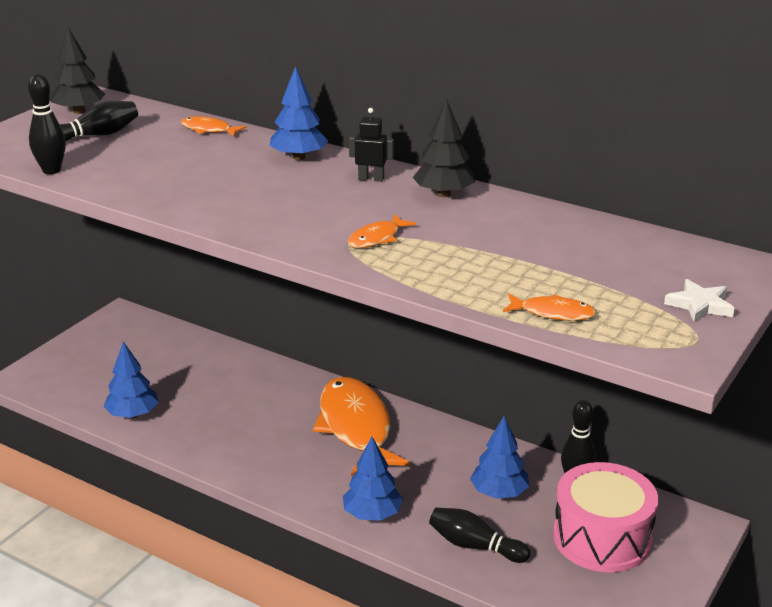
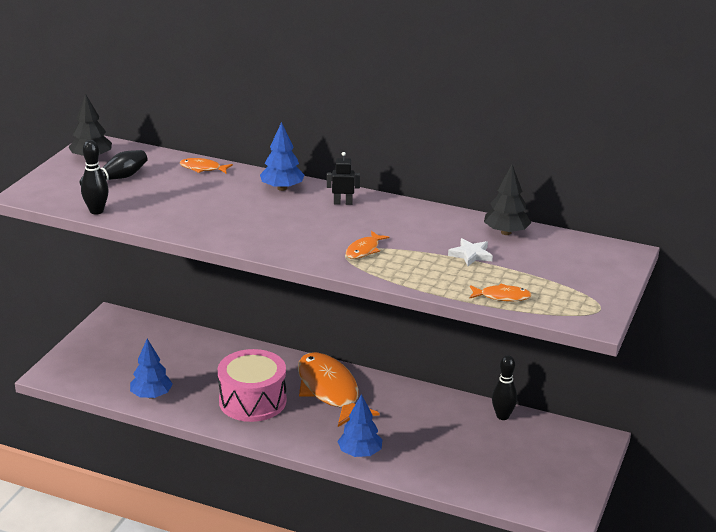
camera: 10 degrees left, 0 degrees up
(443, 194) = (400, 212): black tree -> black tree (506, 232)
(474, 546) = (440, 468): black bowling pin -> none
(499, 493) = (449, 429): blue tree -> none
(602, 538) = (529, 454): pink drum -> pink drum (252, 401)
(700, 305) = (597, 284): white star -> white star (471, 255)

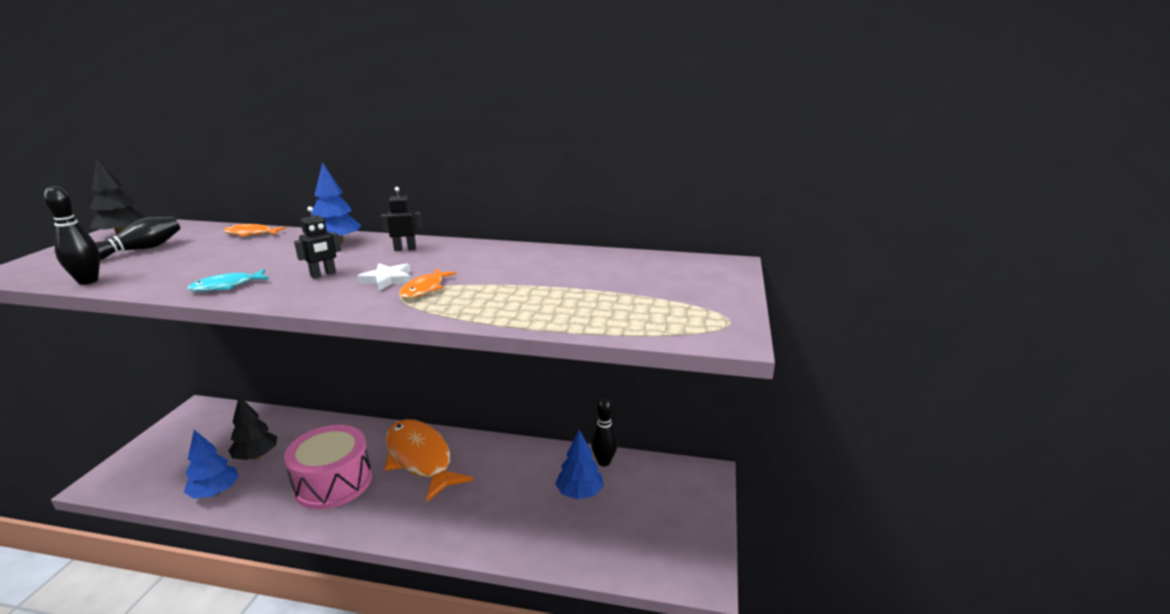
camera: 10 degrees left, 5 degrees down
(207, 229) = (226, 286): none -> turquoise fish
(279, 225) = (323, 274): none -> black robot
(360, 453) = (452, 531): blue tree -> blue tree (579, 493)
(471, 255) = (555, 282): white star -> white star (387, 279)
(502, 297) = (603, 321): orange fish -> none
(506, 232) = (591, 258): black tree -> black tree (256, 456)

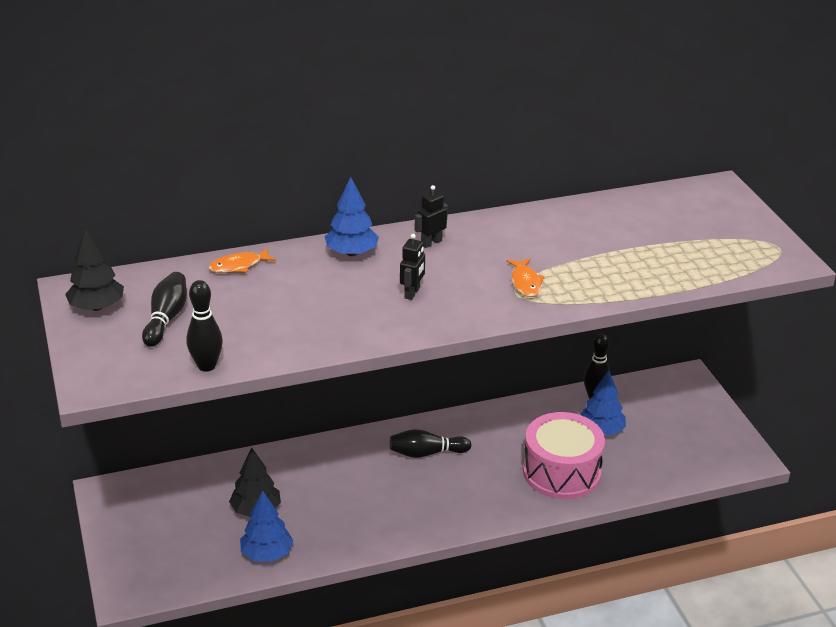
camera: 30 degrees left, 10 degrees up
(226, 286) = (352, 331): turquoise fish -> none
(333, 482) = (371, 503): pink drum -> pink drum (561, 472)
(387, 279) = (478, 282): white star -> none
(420, 458) = (426, 453): orange fish -> black bowling pin

